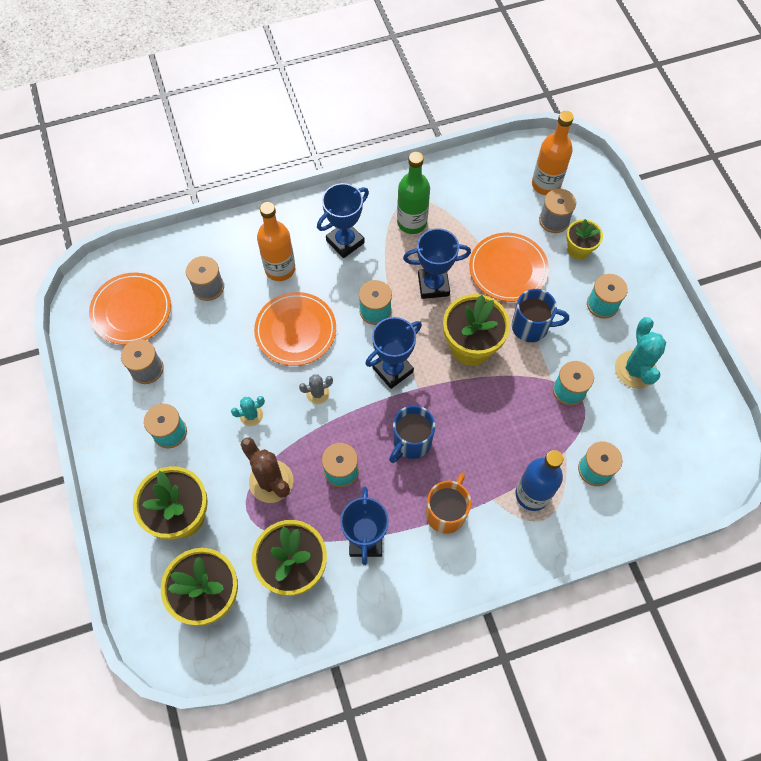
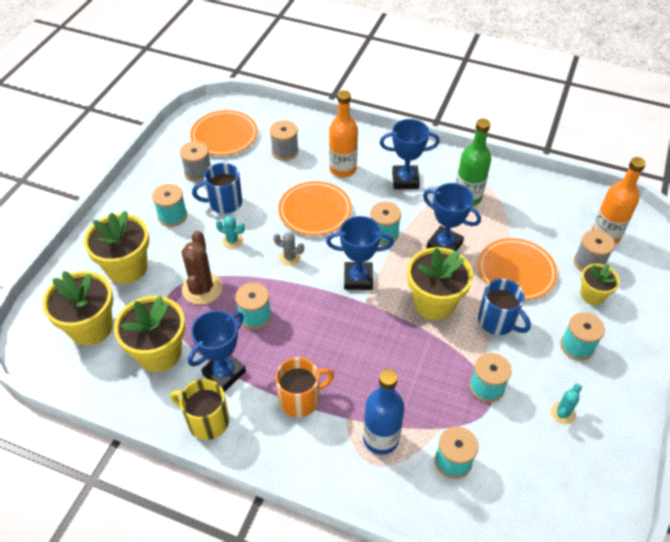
camera: 40 degrees right, 15 degrees down
(392, 591) = (207, 421): none -> yellow mug
(411, 442) = (323, 333): blue mug -> blue mug (224, 203)
(635, 369) = (562, 413): turquoise cactus -> turquoise cactus, size x0.55

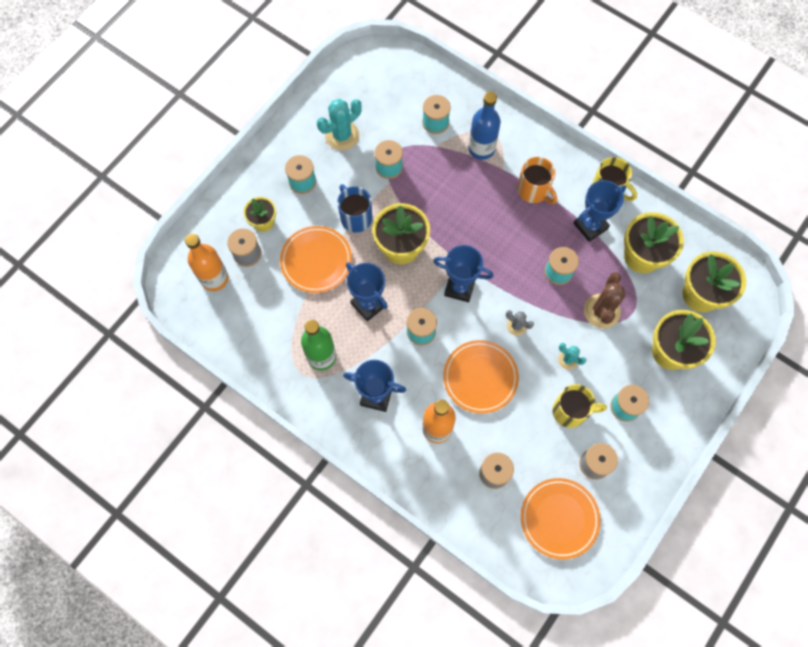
camera: 165 degrees left, 20 degrees up
(224, 203) = (570, 411): blue mug -> yellow mug
(301, 399) = (533, 191): orange mug -> orange mug turned 120 degrees counterclockwise
(562, 413) = (342, 135): turquoise cactus -> turquoise cactus, size x1.83

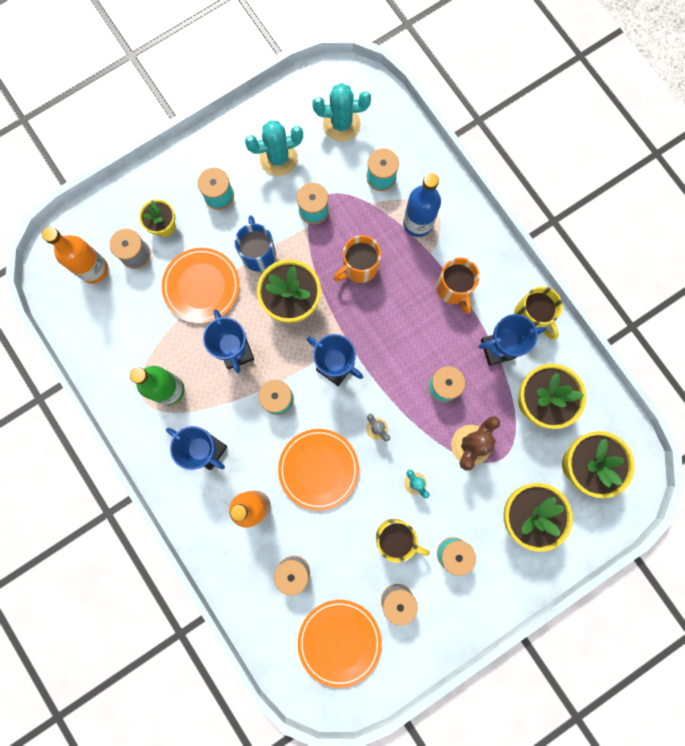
camera: 20 degrees right, 10 degrees up
(384, 91) = (341, 124): none -> turquoise cactus
(446, 200) = (359, 267): none -> orange mug

